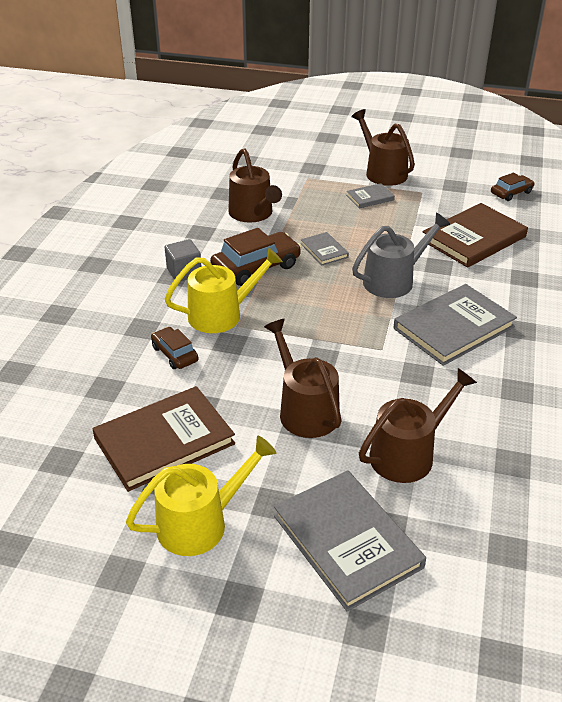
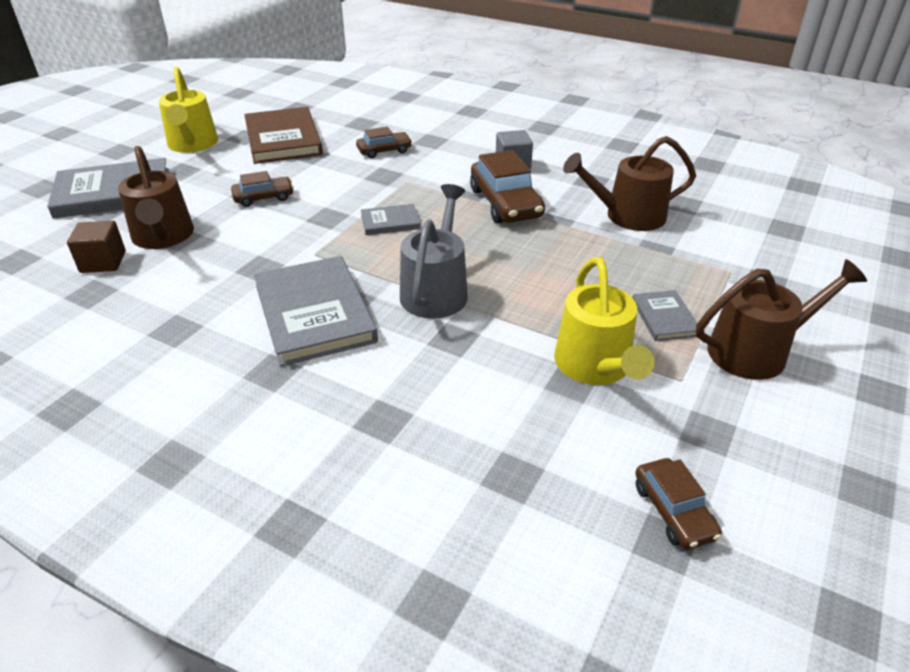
camera: 105 degrees right, 0 degrees up
(221, 314) = (429, 176): yellow watering can -> yellow watering can (595, 366)
(305, 410) = (264, 197): brown watering can -> brown car
(324, 250) = (525, 252): grey book -> grey book (390, 222)
(394, 280) = (436, 290): grey watering can -> grey watering can turned 150 degrees counterclockwise
(469, 478) = (103, 262): none -> brown cube
(474, 239) = (513, 397): brown book -> none

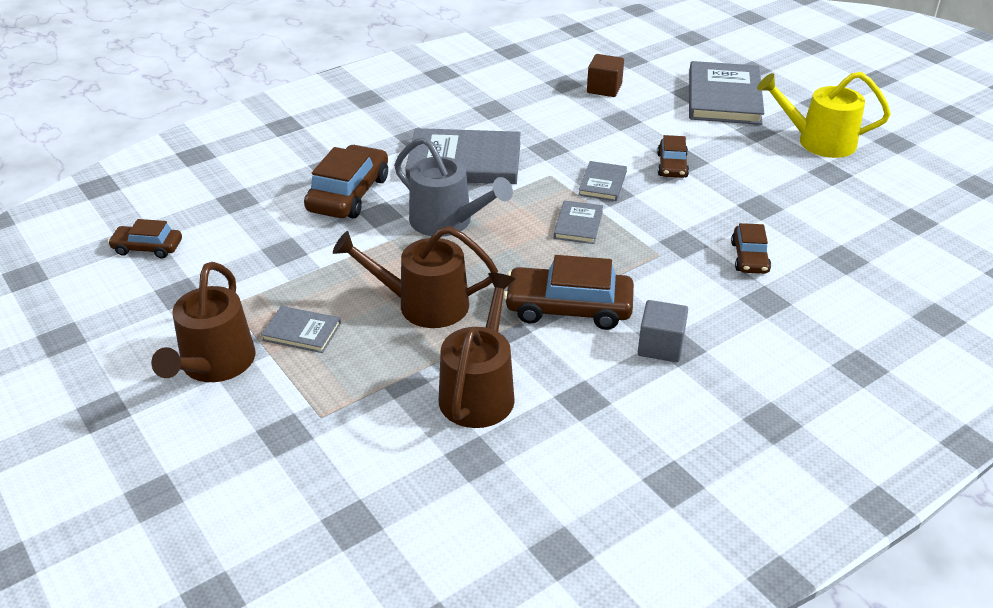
camera: 115 degrees right, 0 degrees up
(163, 237) = (627, 113): brown watering can -> brown watering can (424, 305)
(283, 139) = (812, 196): brown book -> none
(314, 224) = (602, 183): none -> grey book
(433, 376) = (349, 194): none -> brown car
(595, 366) = (287, 268): yellow watering can -> none

